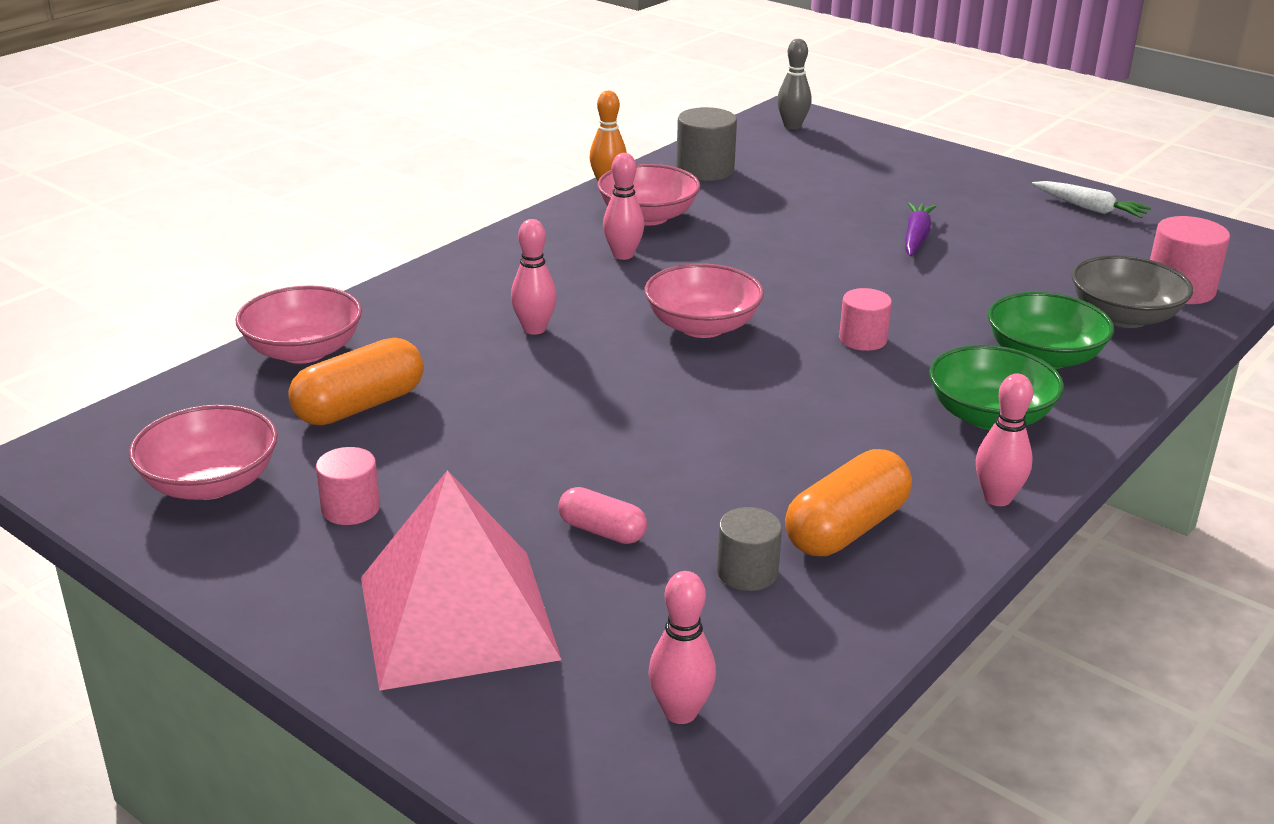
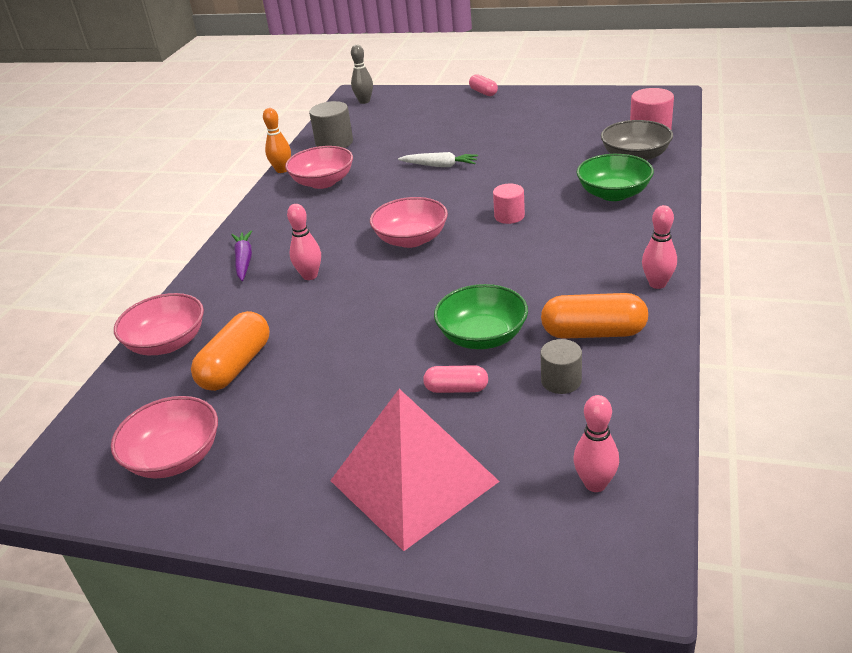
camera: 20 degrees left, 5 degrees up
(350, 508) = (286, 437): pink cylinder -> none
(623, 255) = (327, 211): pink bowling pin -> none
(846, 529) = (593, 333): orange capsule -> orange capsule turned 75 degrees clockwise
(916, 237) = (489, 146): purple carrot -> purple carrot (244, 260)
(973, 161) = (483, 92): none -> pink capsule
(989, 416) = (614, 237): green bowl -> green bowl (482, 336)
(1089, 208) = (567, 101): white carrot -> white carrot (440, 166)

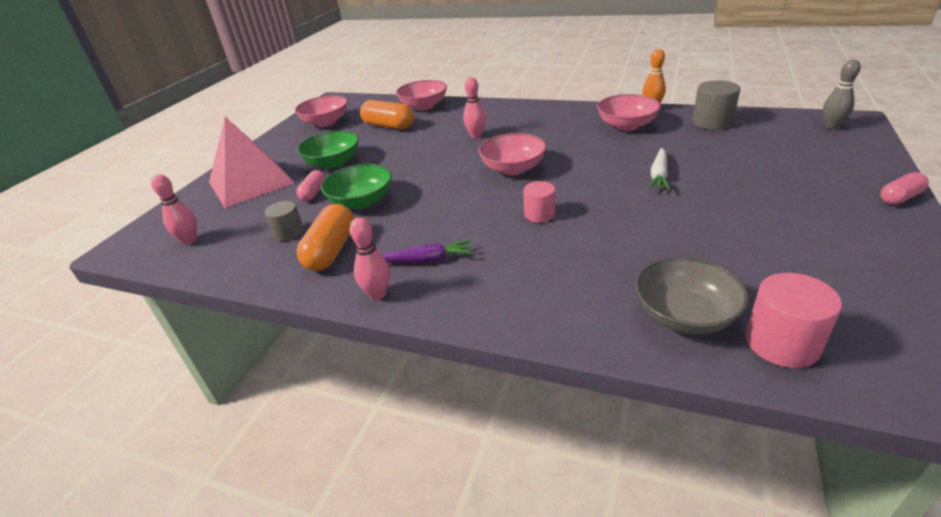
camera: 95 degrees right, 0 degrees up
(244, 260) = (506, 113): purple carrot -> purple carrot (426, 260)
(613, 194) = (575, 285): green bowl -> green bowl (333, 163)

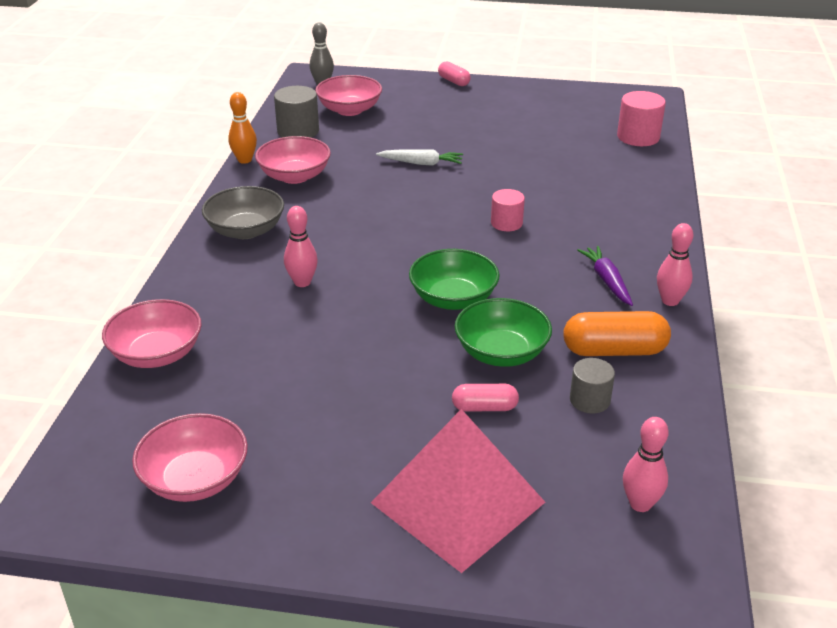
camera: 105 degrees left, 0 degrees up
(333, 163) = (384, 414): green bowl -> green bowl (453, 298)
(388, 126) = (241, 380): orange capsule -> none
(513, 168) = (406, 245): pink bowl -> pink bowl (349, 110)
(684, 315) = (627, 163): grey bowl -> grey bowl (246, 230)

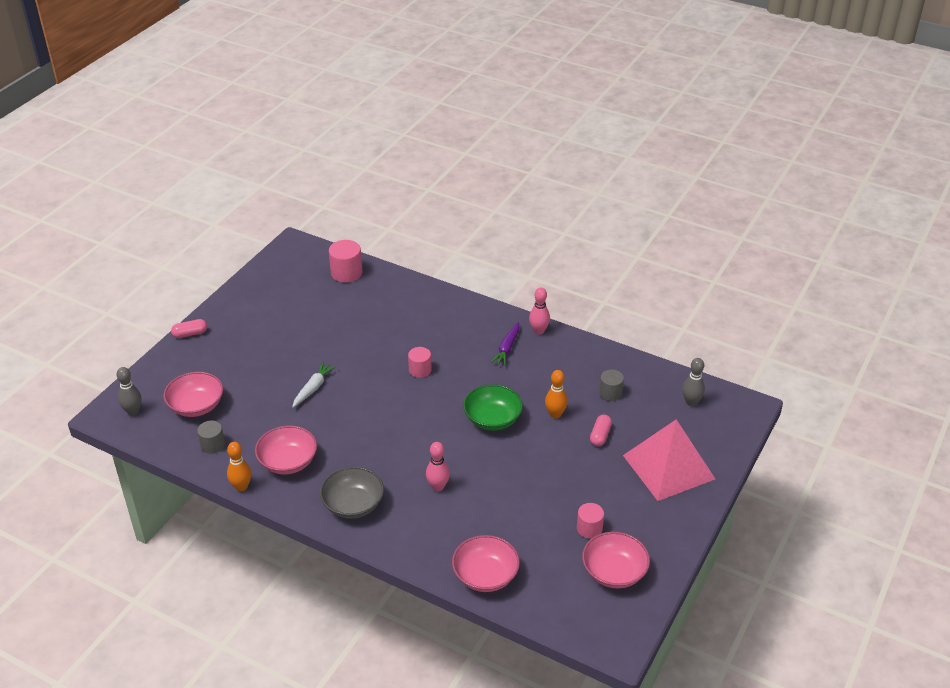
camera: 70 degrees left, 5 degrees up
(278, 434) = (589, 528): none -> pink cylinder
(298, 131) = (212, 445): grey cylinder -> grey cylinder, size x0.66
(501, 352) = (555, 414): green bowl -> orange bowling pin
(607, 281) = (507, 348): purple carrot -> purple carrot turned 75 degrees counterclockwise
(614, 350) = (573, 369): orange capsule -> none
(640, 504) = (691, 402): pink bowling pin -> grey bowling pin

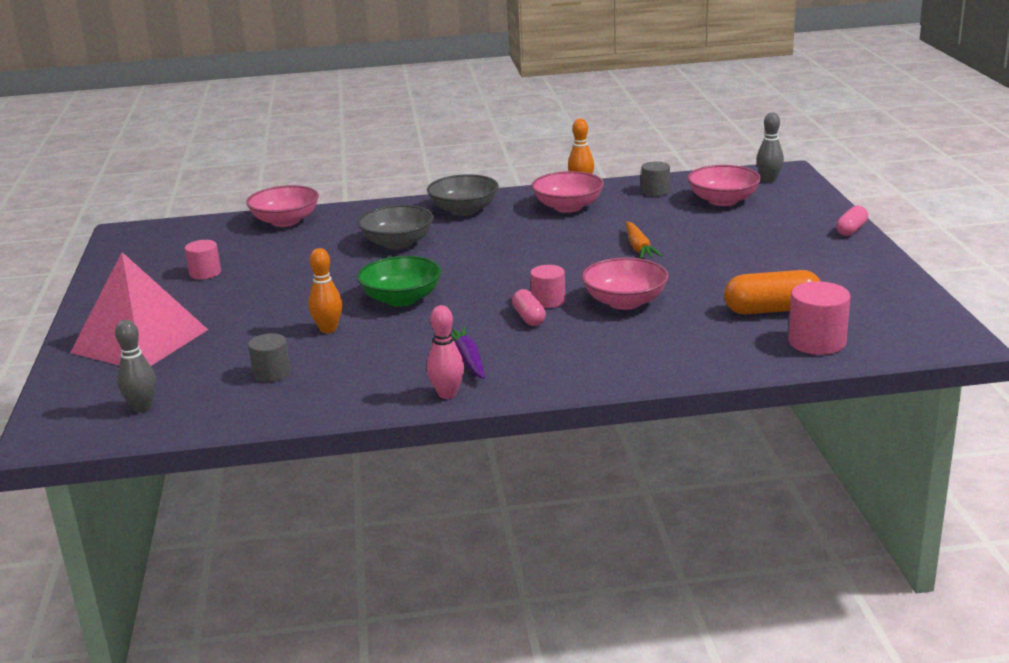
camera: 145 degrees right, 15 degrees down
(313, 388) = (638, 248): white carrot -> orange carrot
(331, 301) = (772, 310): none -> orange capsule
(438, 487) = (397, 243): pink bowling pin -> grey bowl
(600, 435) = (251, 333): pink capsule -> pink capsule (529, 317)
(614, 572) = (156, 260): pink bowl -> pink bowl (625, 302)

